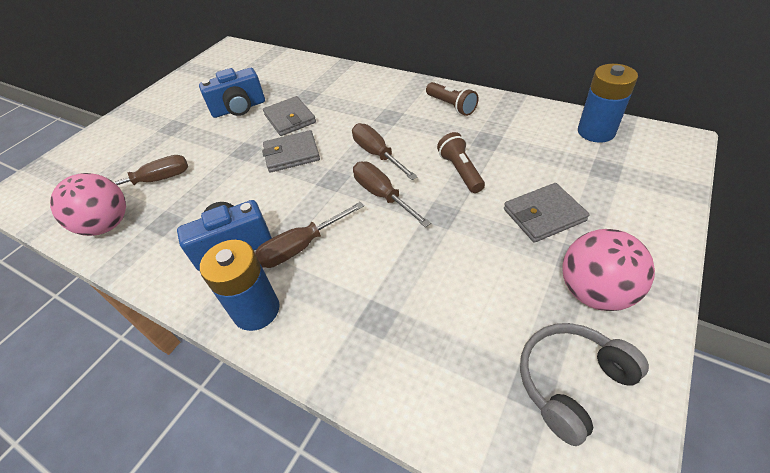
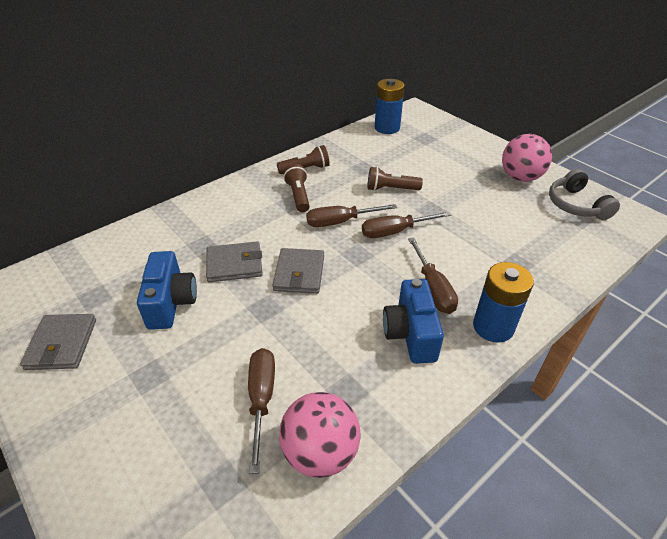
camera: 75 degrees left, 5 degrees down
(403, 117) = (298, 195): none -> brown flashlight
(544, 215) = (453, 172): grey wallet -> grey wallet (62, 344)

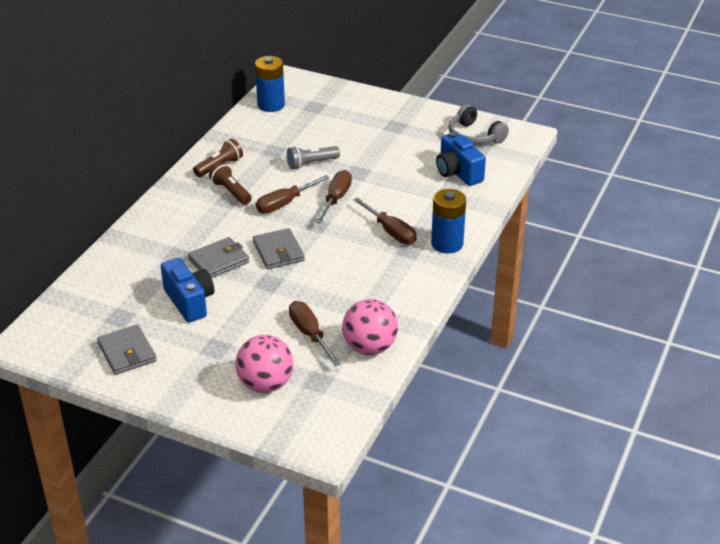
camera: 25 degrees left, 5 degrees down
(391, 189) = (311, 164): brown flashlight -> grey flashlight
(394, 232) = (336, 199): brown screwdriver -> brown screwdriver turned 150 degrees clockwise
(410, 334) = (390, 266): blue camera -> blue camera (458, 172)
(520, 177) = (419, 123): pink ball -> pink ball (265, 384)

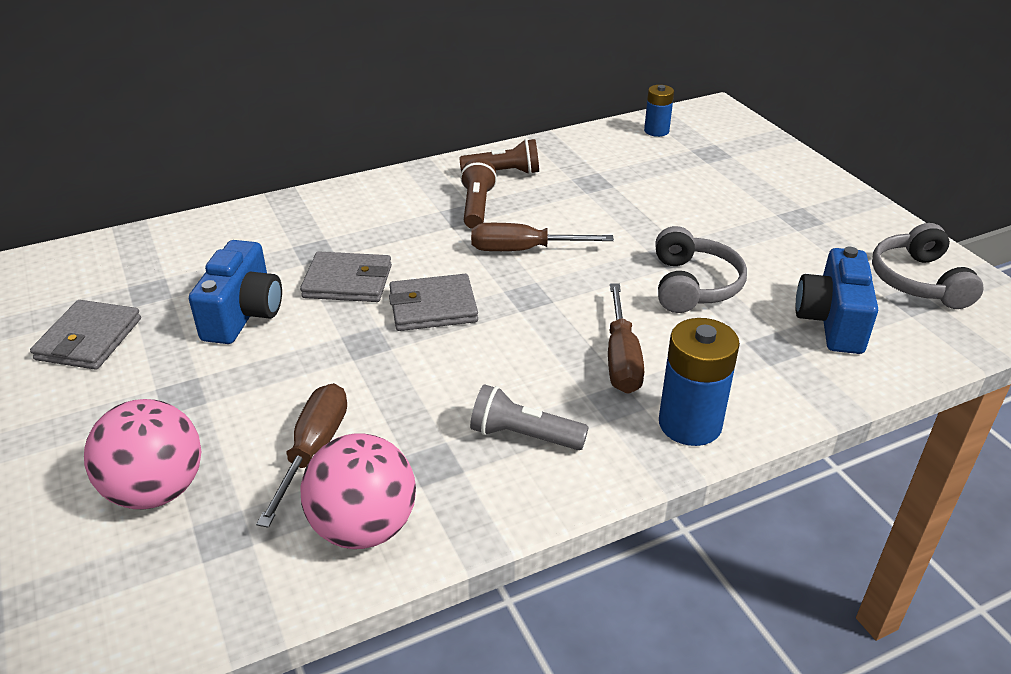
camera: 40 degrees right, 0 degrees up
(271, 105) = (656, 131): blue battery -> blue battery, size x0.61
(278, 251) = (433, 307): grey wallet -> grey wallet turned 60 degrees clockwise
(311, 164) = (621, 216): grey flashlight -> grey flashlight (523, 435)
(336, 199) = (599, 275): brown screwdriver -> none
(384, 183) = (693, 285): none -> grey headphones

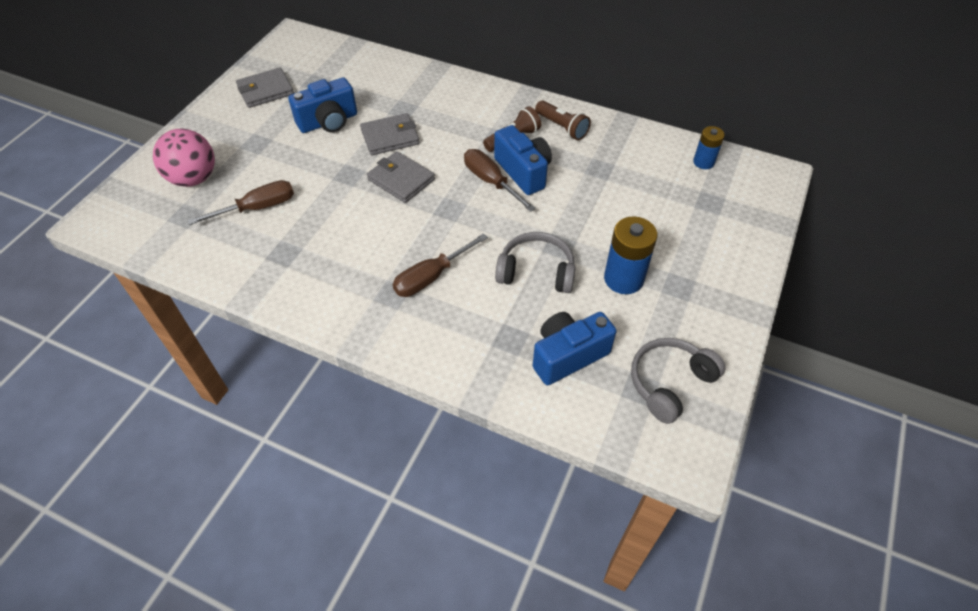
camera: 50 degrees right, 15 degrees up
(348, 281) = (390, 137): grey wallet -> grey wallet turned 75 degrees counterclockwise
(364, 527) = (223, 256): pink ball -> none
(523, 435) = (331, 273): grey flashlight -> none
(536, 224) = (523, 172): none -> blue camera
(690, 424) = (401, 334): blue battery -> blue battery (623, 279)
(693, 285) = (536, 271): grey headphones -> grey headphones turned 135 degrees counterclockwise

